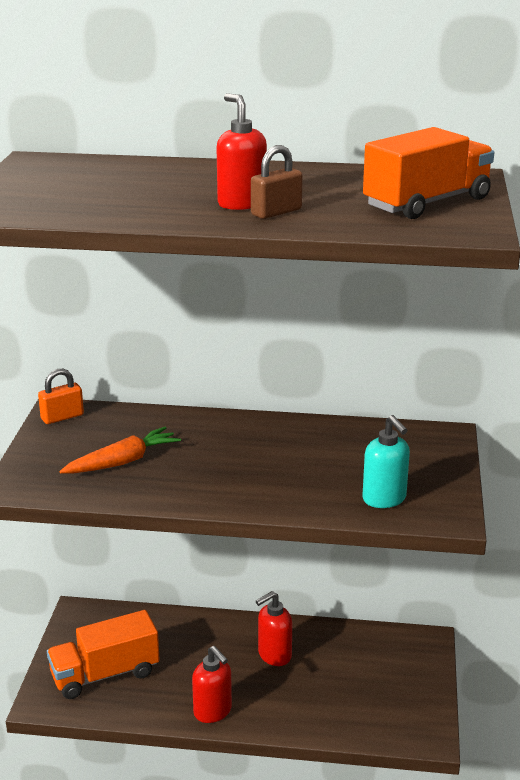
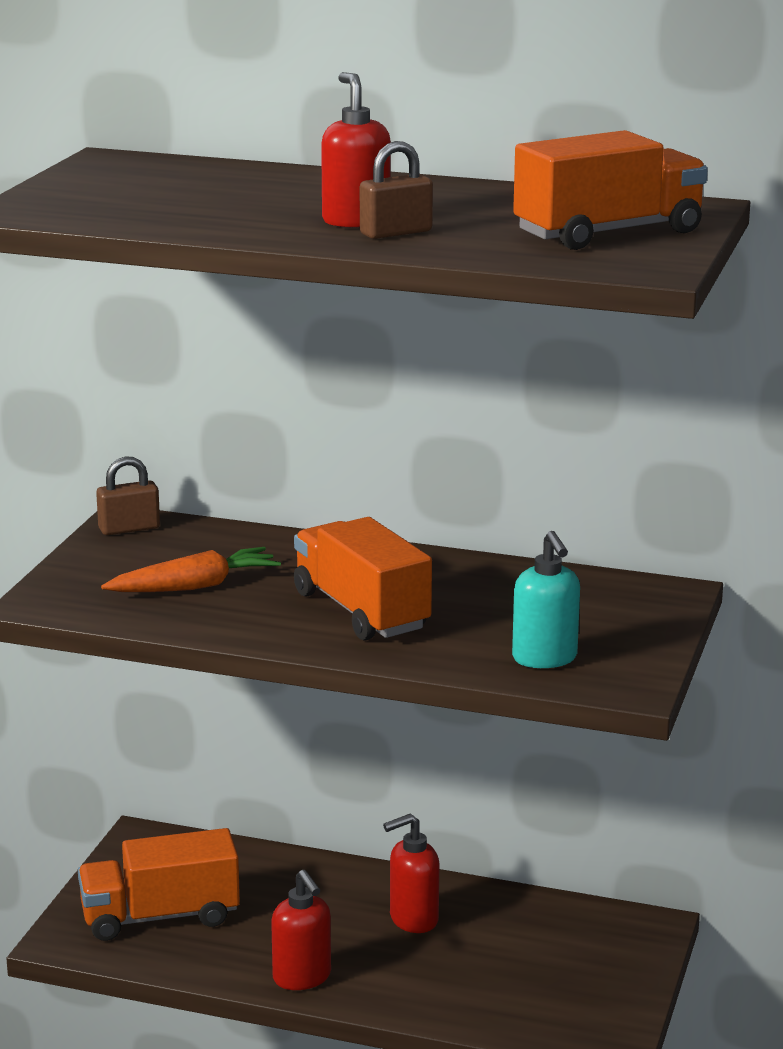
camera: 10 degrees right, 5 degrees down
(62, 417) = (129, 528): orange padlock -> brown padlock
(245, 471) = (361, 611): none -> orange truck

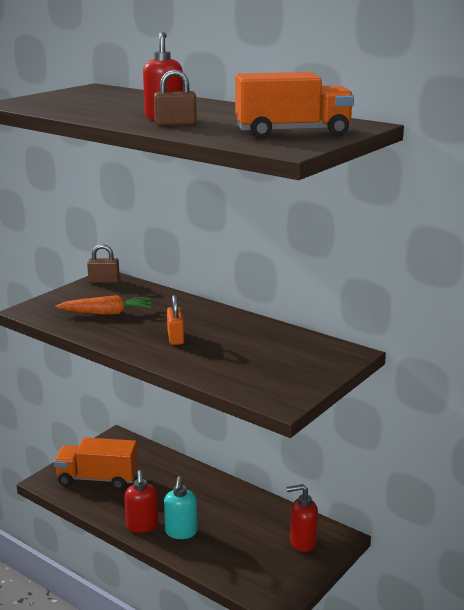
camera: 20 degrees right, 0 degrees up
(361, 611) = (175, 338): orange truck -> orange padlock
(413, 919) = (217, 507): red soap dispenser -> red soap dispenser (302, 542)
(545, 658) = (248, 378): turquoise soap dispenser -> turquoise soap dispenser (181, 532)

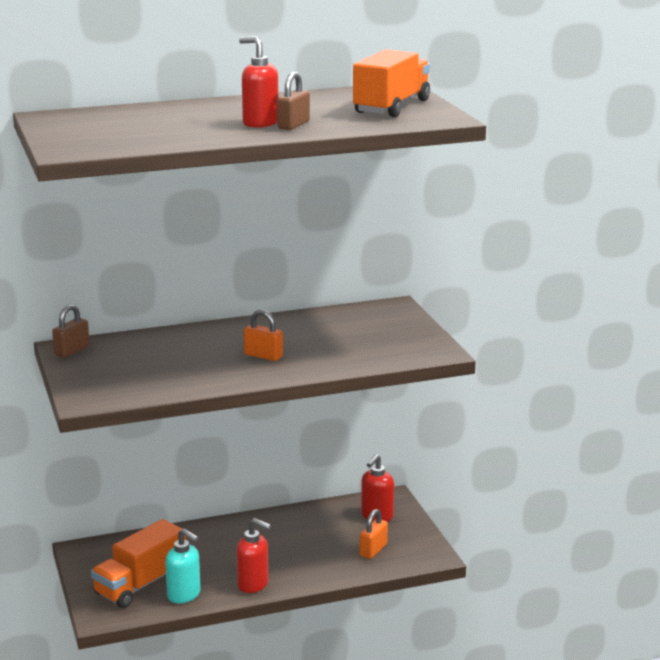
camera: 55 degrees left, 0 degrees up
(106, 313) = (157, 369): orange carrot -> none
(181, 532) = (289, 568): turquoise soap dispenser -> turquoise soap dispenser (184, 595)
(250, 563) = (373, 550): none -> orange padlock

